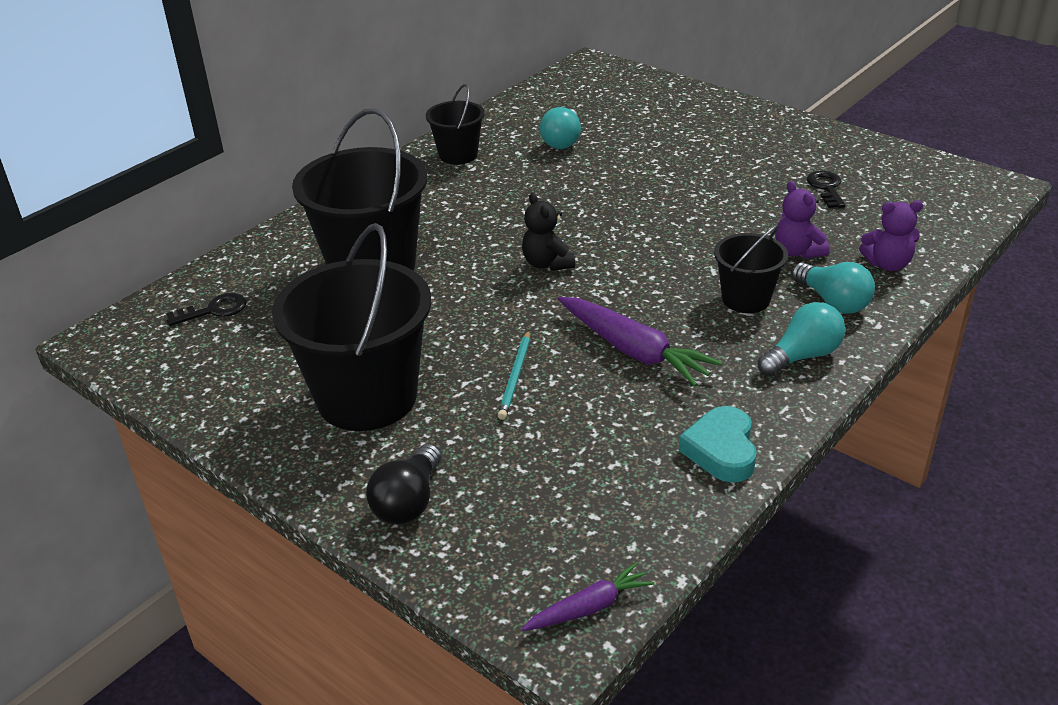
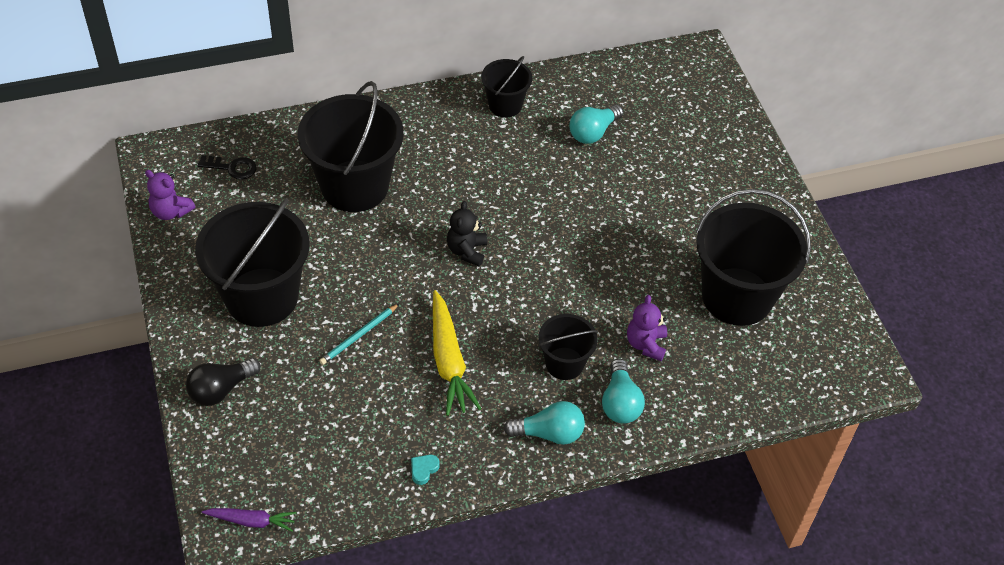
camera: 30 degrees right, 15 degrees up
(634, 351) = (449, 361): purple carrot -> yellow carrot
(721, 450) = (423, 470): turquoise heart -> turquoise heart, size x0.51
(826, 188) = (737, 296): black key -> black bucket
(887, 264) = (696, 395): purple teddy bear -> purple teddy bear (171, 211)

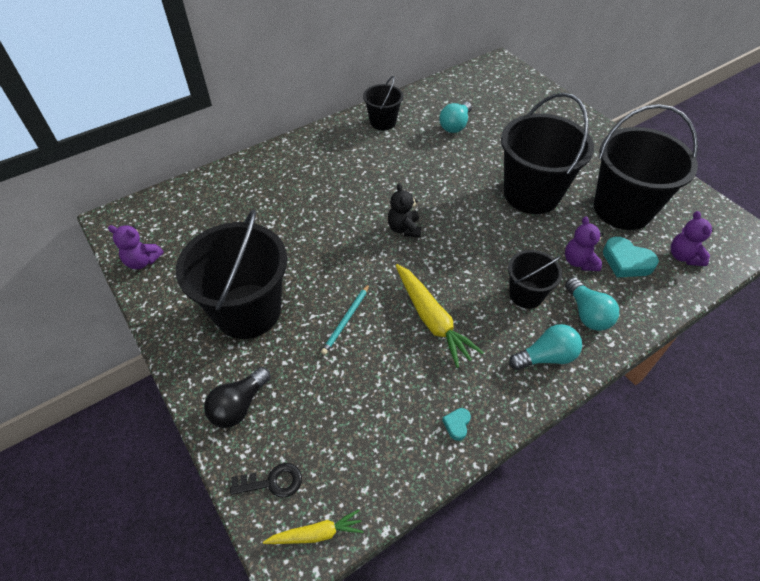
camera: 15 degrees left, 0 degrees up
(232, 168) = (186, 214): black key -> black key (272, 482)
(252, 521) = (316, 533): purple carrot -> yellow carrot
(354, 186) = (293, 203): black bucket -> black bucket (531, 194)
(701, 359) = (626, 262): none -> turquoise heart
(772, 372) = (683, 256): none -> purple teddy bear

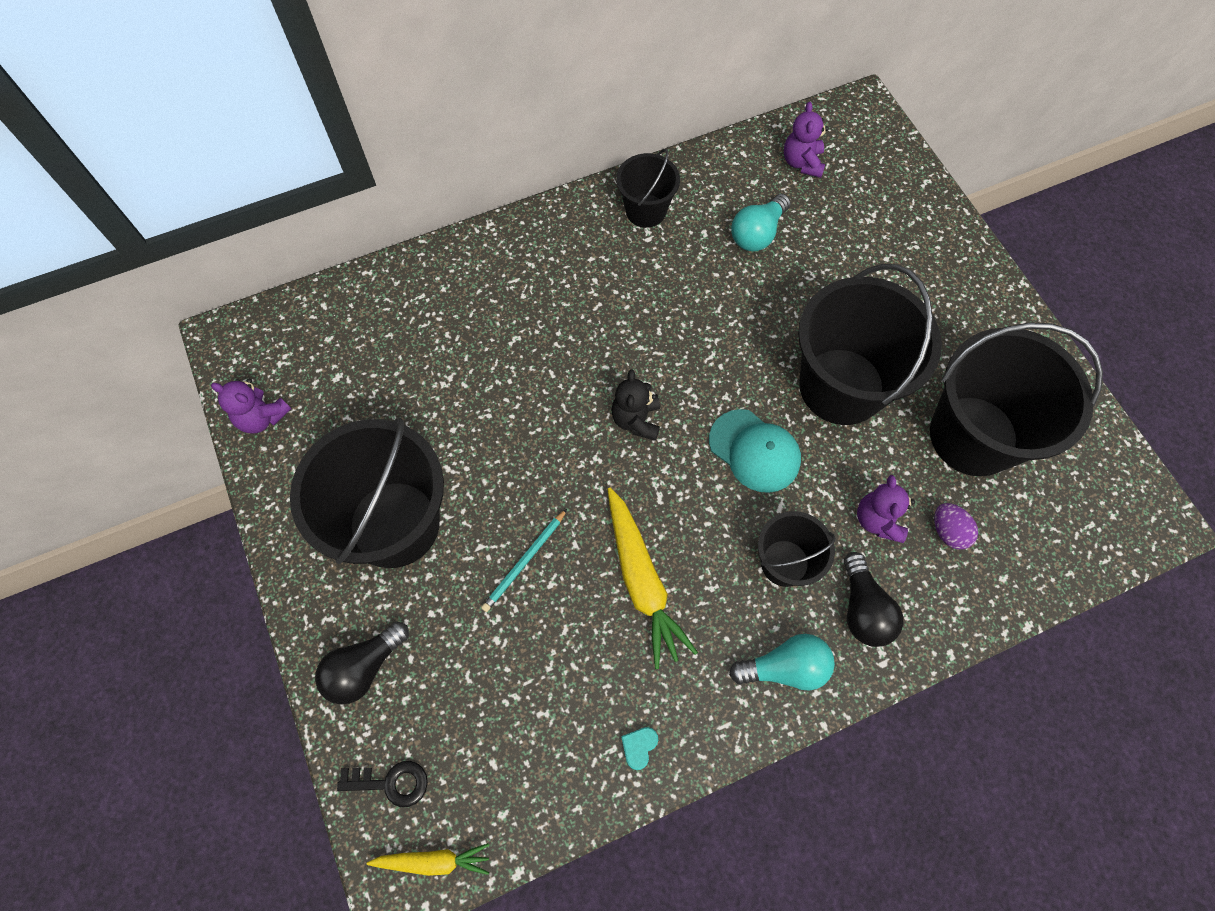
camera: 10 degrees right, 15 degrees up
(487, 235) = (754, 451): none -> turquoise cap
(587, 313) = (863, 609): turquoise light bulb -> black light bulb
(626, 262) = (948, 531): turquoise heart -> purple egg
(683, 256) = (1037, 536): purple teddy bear -> purple teddy bear (802, 163)

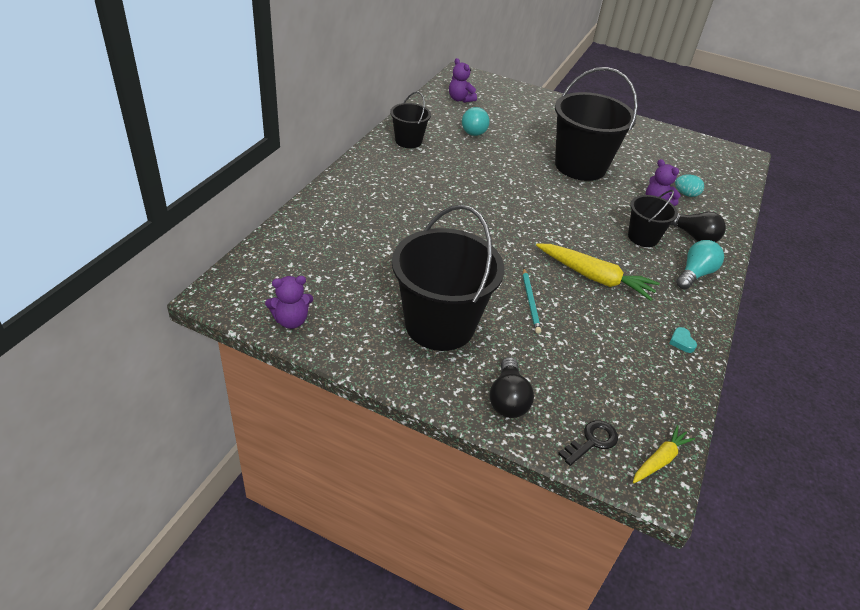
camera: 45 degrees left, 25 degrees down
(636, 420) = (509, 219): black teddy bear -> none
(754, 451) = (576, 205): turquoise cap -> none
(948, 531) = (686, 194): purple egg -> turquoise egg
(973, 436) = (651, 159): black bucket -> none

